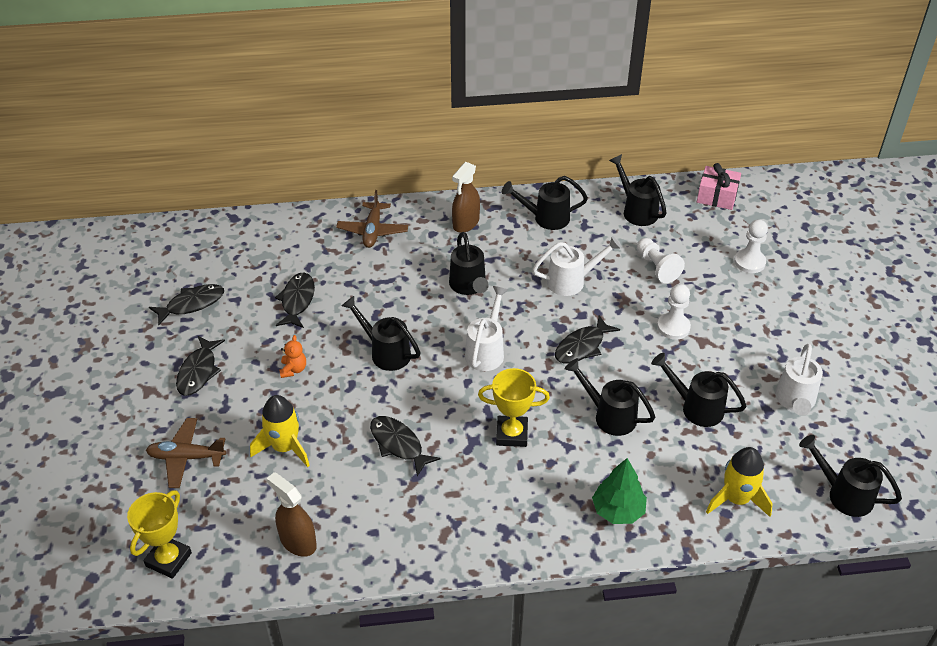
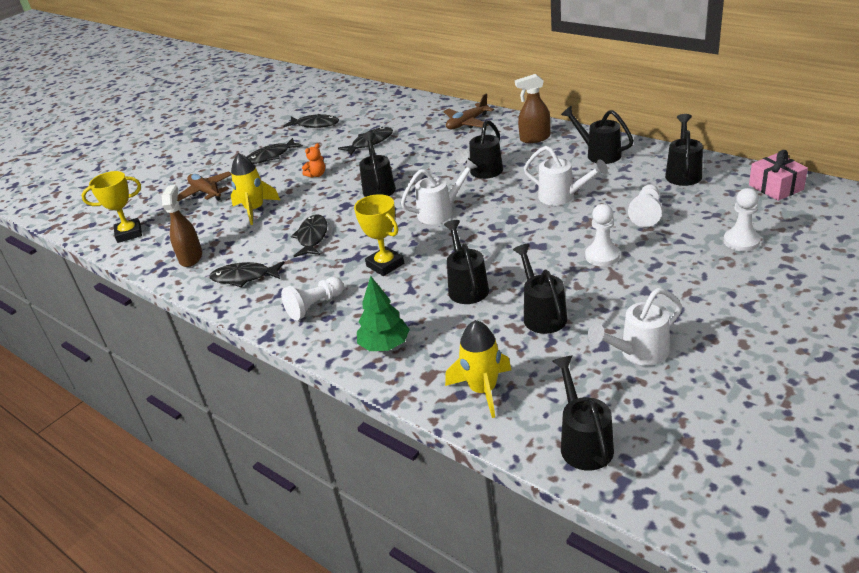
camera: 50 degrees right, 10 degrees down
(507, 513) = (315, 306): none -> white pawn
(582, 346) = (510, 237): black fish -> black fish (244, 277)

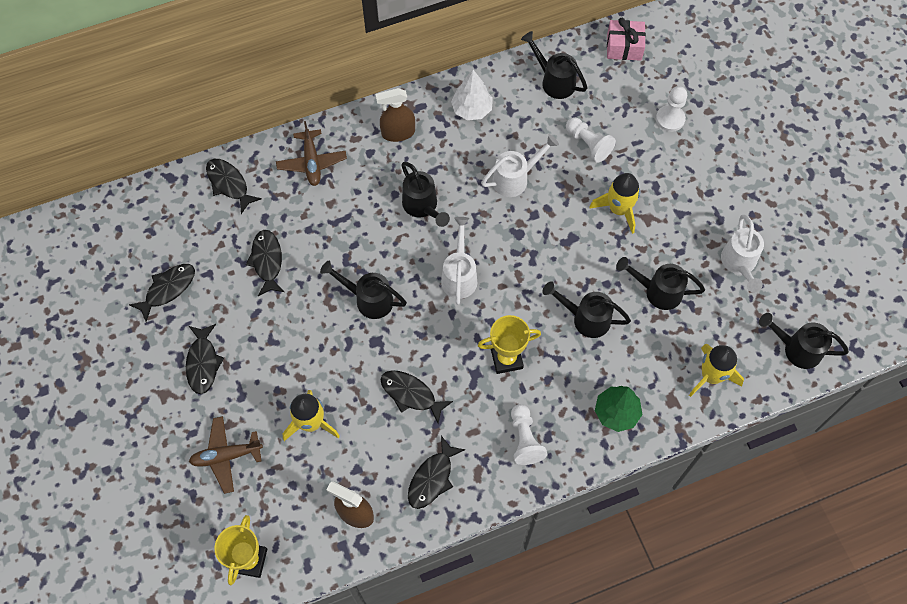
camera: 65 degrees left, 30 degrees up
(316, 175) = (290, 339): orange teddy bear -> none
(415, 108) = (229, 184): none -> black fish
(534, 138) = (398, 133): brown spray bottle -> brown spray bottle turned 60 degrees clockwise
(599, 154) = (472, 109): black watering can -> white tree
(602, 256) = (618, 209): white pawn -> yellow rocket

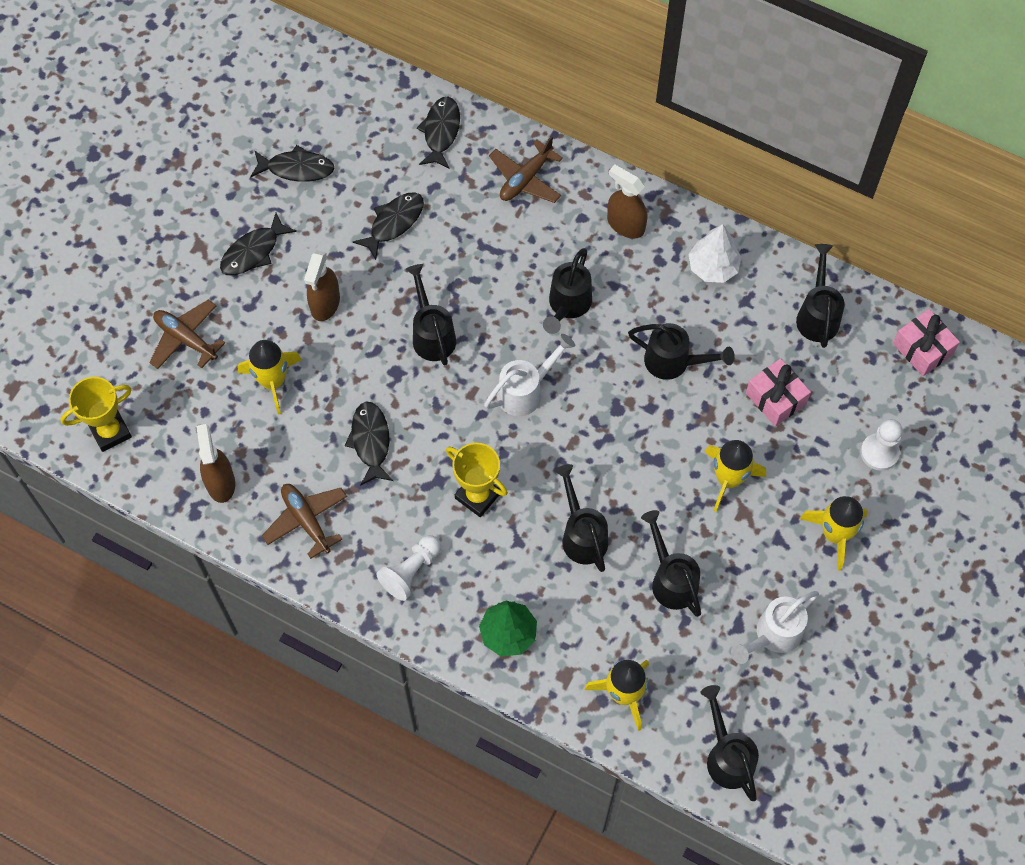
camera: 50 degrees right, 0 degrees up
(285, 347) = (325, 303): none -> brown spray bottle
(432, 478) = (306, 521): black fish -> brown plane
(515, 179) = (673, 362): white watering can -> black watering can
(588, 144) = (775, 398): white pawn -> pink gift
(702, 181) = (835, 534): none -> yellow rocket

